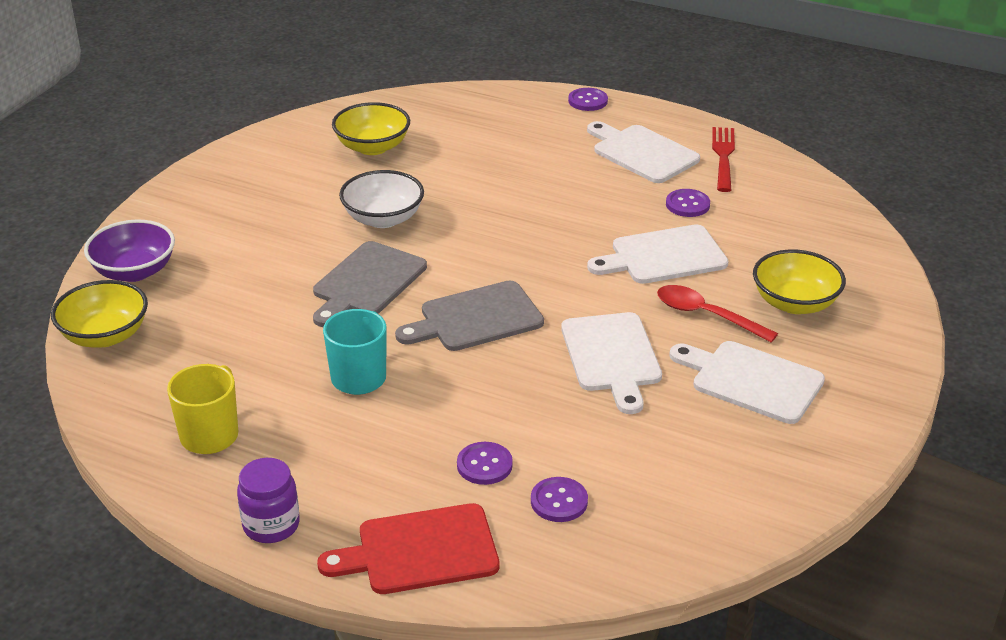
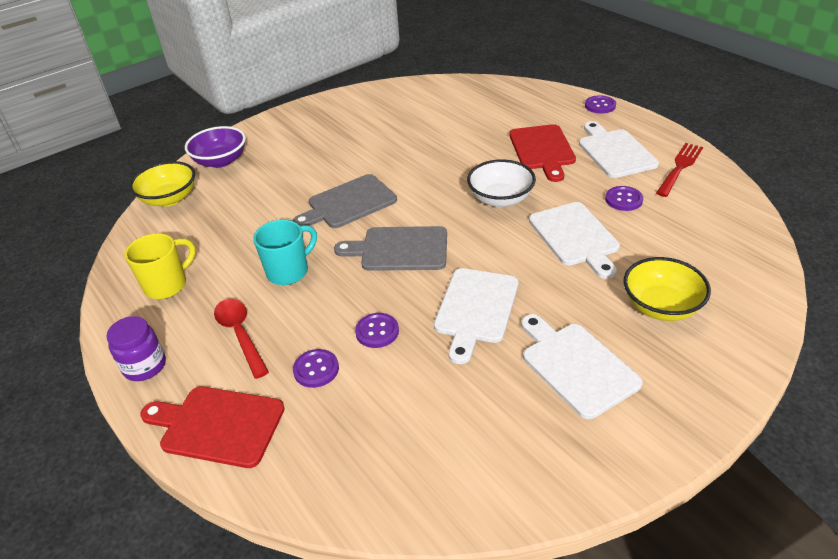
camera: 30 degrees right, 5 degrees up
(372, 147) = (426, 110): yellow bowl -> none
(383, 219) = (394, 160): white bowl -> white bowl (500, 199)
(557, 167) = (542, 150): none -> red cutting board
(559, 501) = (345, 421): purple button -> purple button (377, 331)
(663, 256) = (575, 237): white cutting board -> white cutting board turned 120 degrees counterclockwise
(706, 315) = (576, 296): red spoon -> red spoon (240, 335)

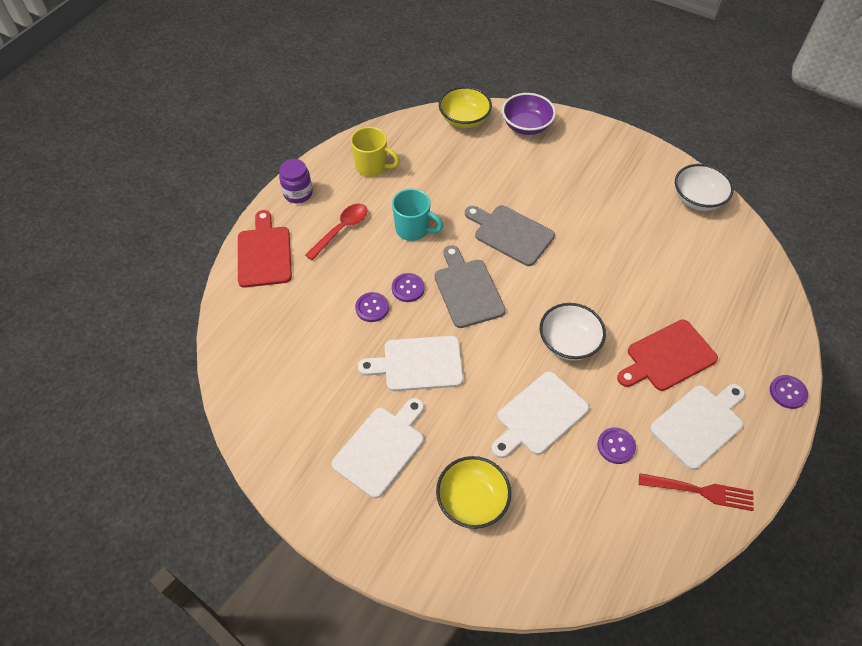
camera: 65 degrees right, 15 degrees up
(316, 369) = (325, 286): purple button -> purple button (408, 288)
(389, 95) = (697, 199): none -> white bowl

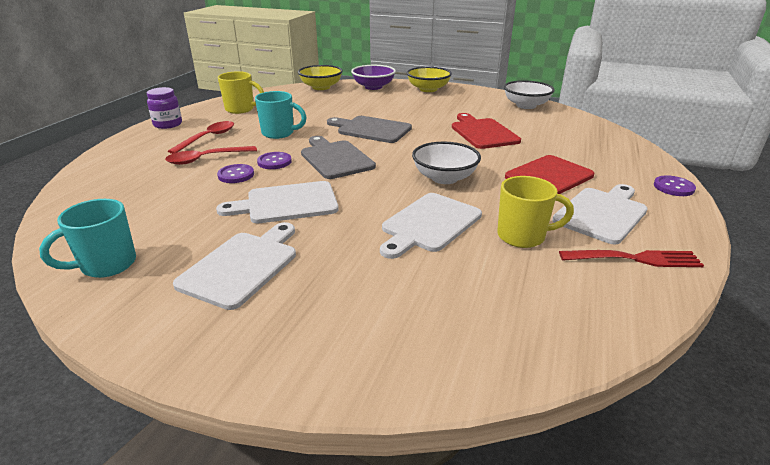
camera: 10 degrees left, 25 degrees down
(264, 253) = (125, 155): red cutting board -> red cutting board (483, 132)
(278, 430) = (107, 265): none -> turquoise mug
(342, 273) = (206, 159): none -> red spoon
(472, 500) = (364, 297): yellow bowl -> yellow bowl (428, 89)
(616, 446) = (523, 236): purple button -> yellow mug

